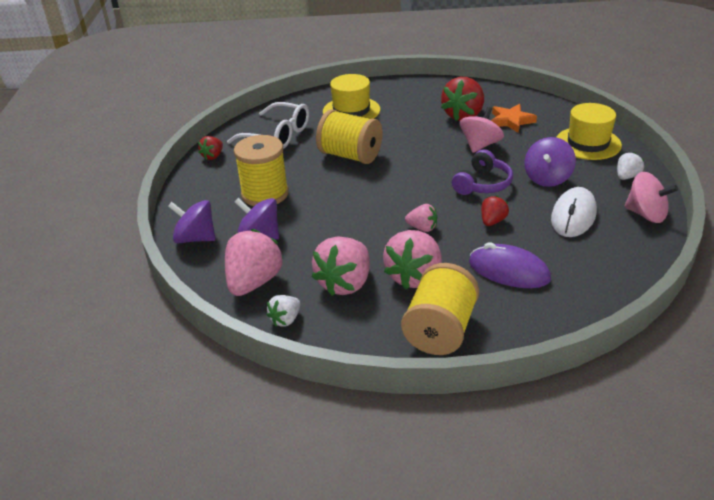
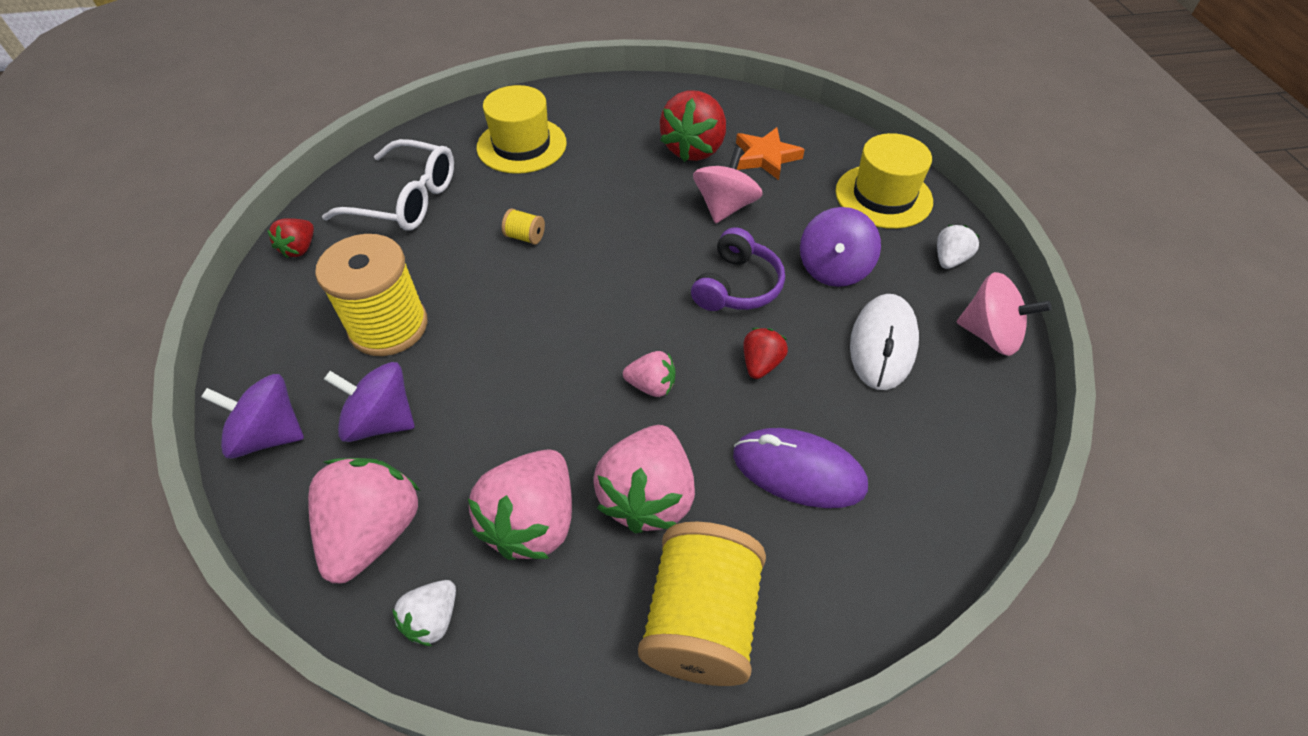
camera: 10 degrees left, 15 degrees up
(350, 155) = (525, 237): yellow spool -> yellow spool, size x0.41

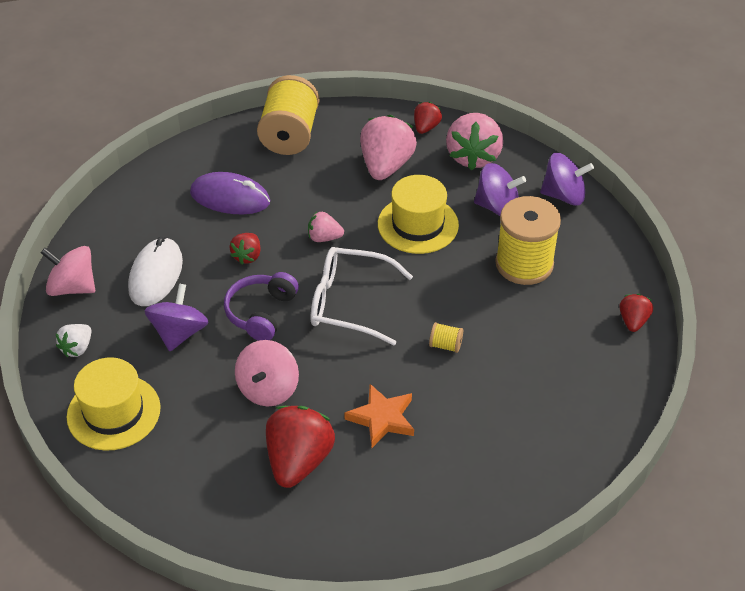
camera: 175 degrees right, 5 degrees down
(406, 200) = (568, 376): white glasses -> white glasses (349, 303)
(433, 619) = (426, 127): white strawberry -> red strawberry
(521, 145) = (482, 453): yellow hat -> yellow hat (418, 224)
(647, 496) = (321, 181): pink strawberry -> none
(765, 157) = (223, 455): orange star -> orange star (382, 418)

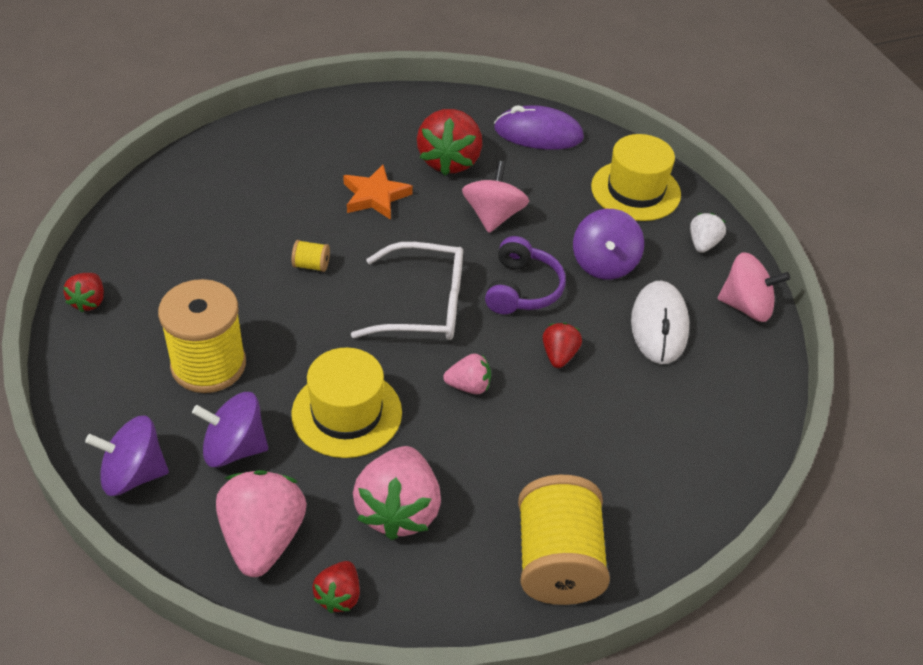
camera: 170 degrees right, 0 degrees up
(230, 198) = (610, 439): purple mouse -> purple mouse (538, 134)

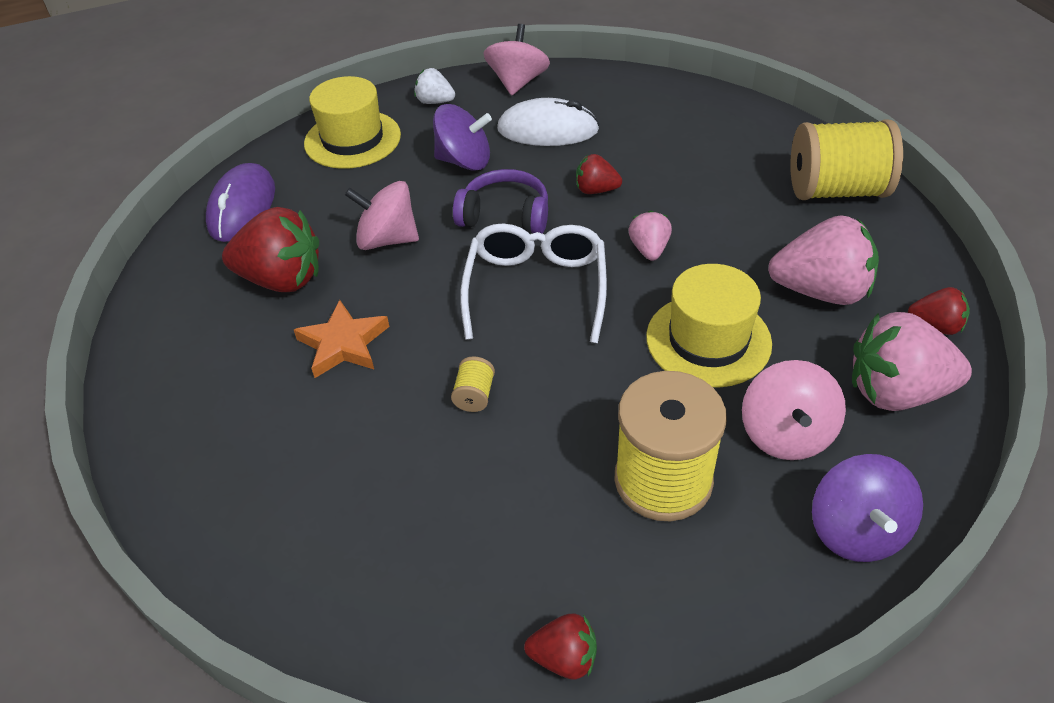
camera: 85 degrees left, 0 degrees up
(234, 448) = (786, 434): purple spinning top -> pink spinning top

